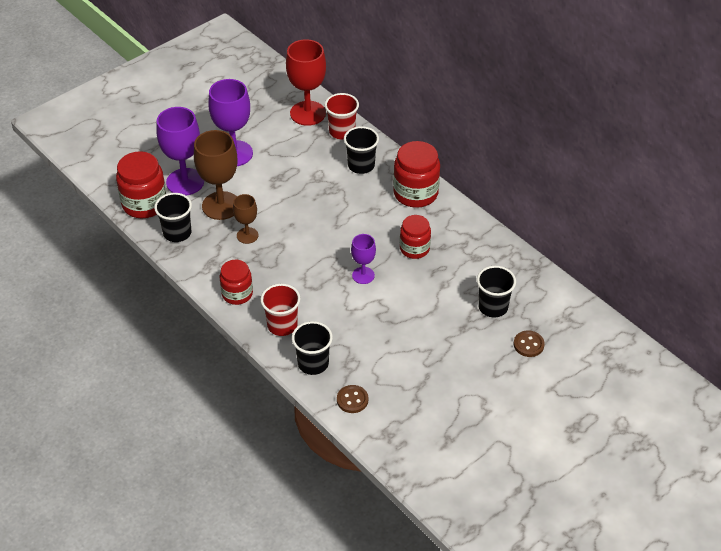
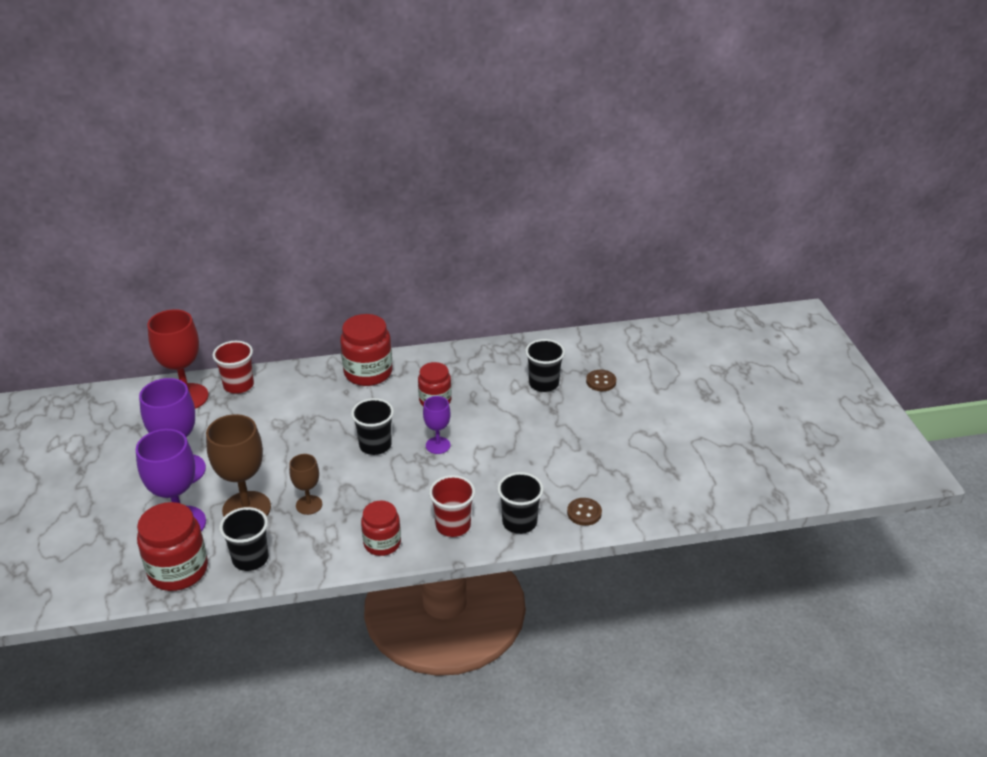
camera: 60 degrees left, 10 degrees down
(361, 165) = (297, 391): black cup -> black cup (375, 445)

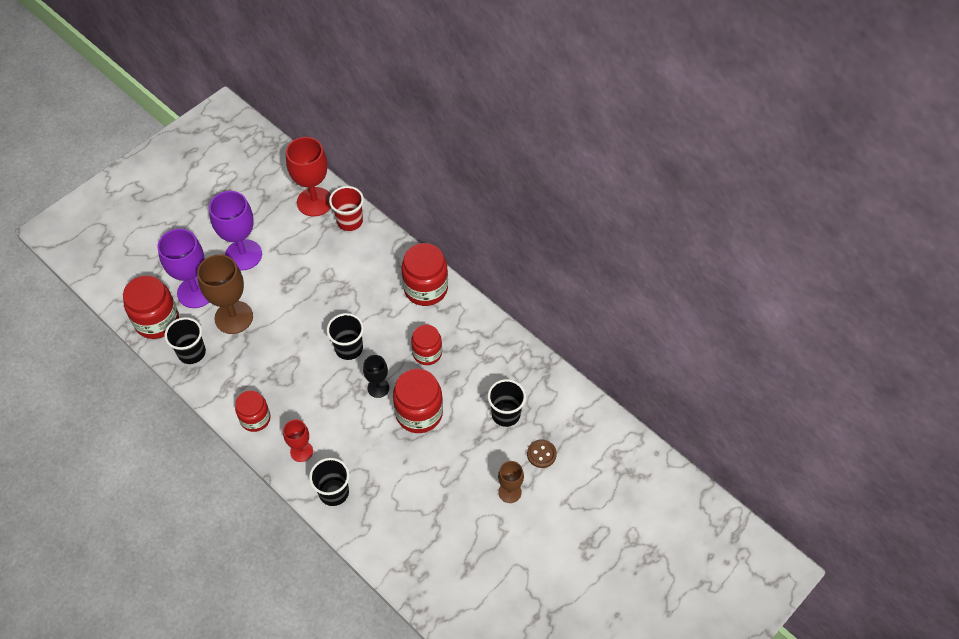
camera: 55 degrees right, 20 degrees up
(309, 505) = (262, 350): brown goblet -> brown goblet (510, 492)
(438, 445) = (378, 388): purple goblet -> black goblet
(453, 525) = (301, 451): red cup -> red goblet
(491, 432) = (419, 413): none -> red jar
(584, 513) = (374, 530): brown button -> none

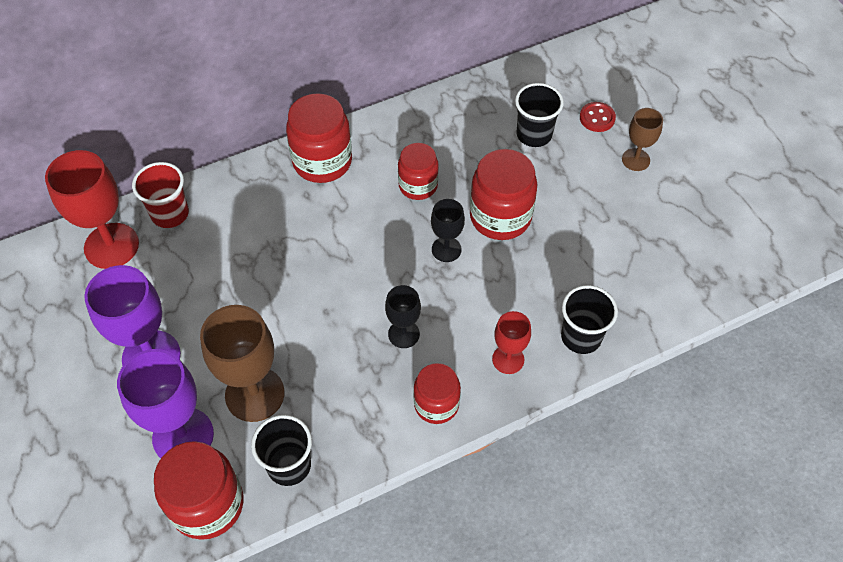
camera: 70 degrees left, 0 degrees up
(302, 383) = (403, 334): none -> black goblet
(349, 348) = (373, 266): black cup -> none
(541, 454) = (597, 118): brown button -> red button

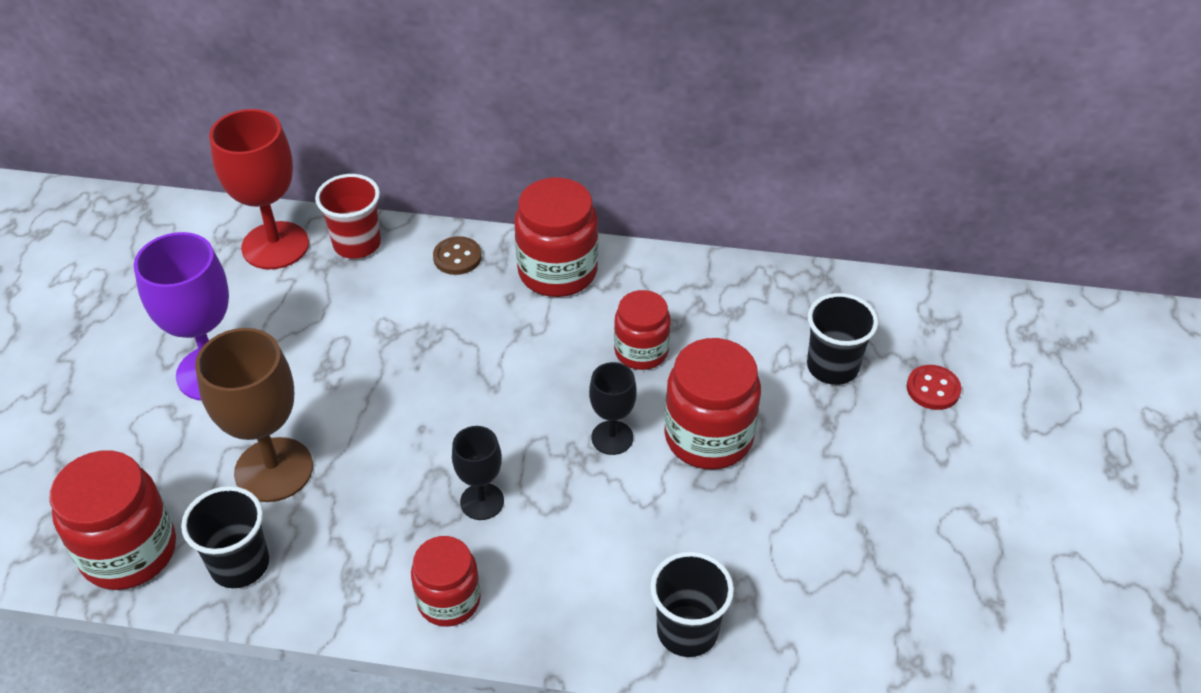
camera: 35 degrees right, 10 degrees down
(183, 436) = (170, 468): purple goblet -> none
(248, 186) = (457, 257): none -> brown button
(508, 359) = (575, 602): red goblet -> none
(635, 160) = (943, 464): brown goblet -> none

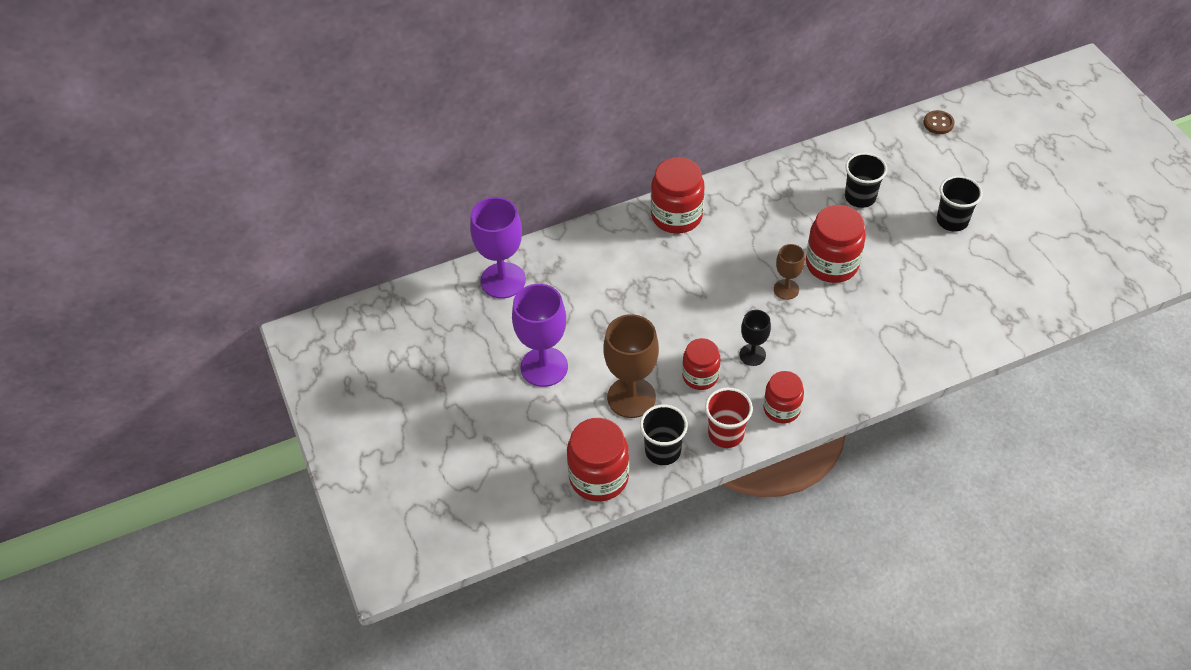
camera: 30 degrees left, 5 degrees up
(275, 245) = (503, 280): red goblet -> purple goblet
(357, 244) = (549, 256): red cup -> red cup (726, 434)
(457, 257) = (614, 235): brown button -> brown button (938, 123)
(612, 438) = (786, 289): black goblet -> brown goblet
(641, 351) = (760, 237): red jar -> red jar (700, 376)
(687, 631) = (902, 360): black cup -> black cup (952, 221)
(933, 389) = (915, 184): red button -> none

